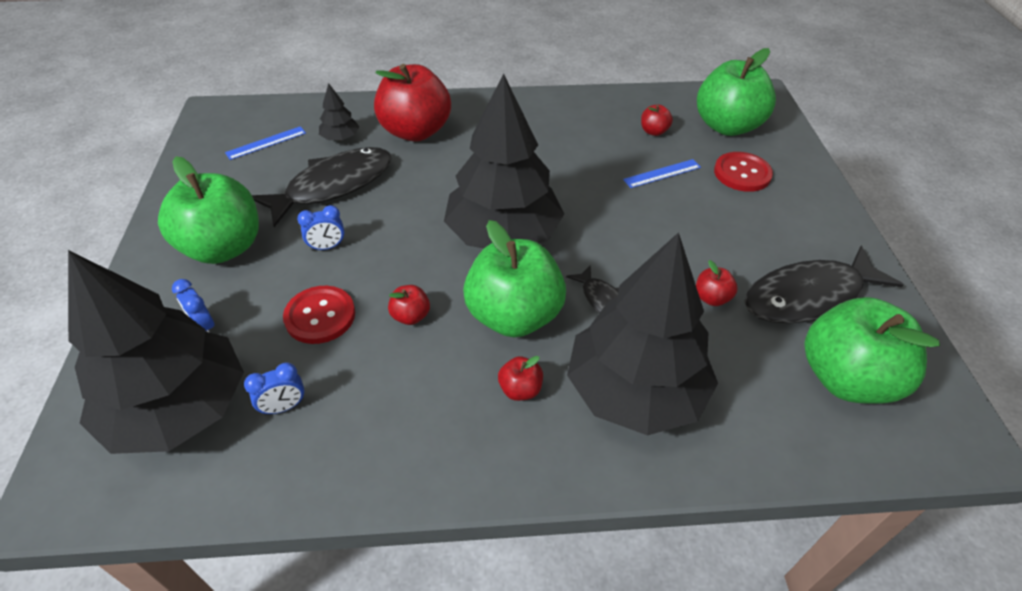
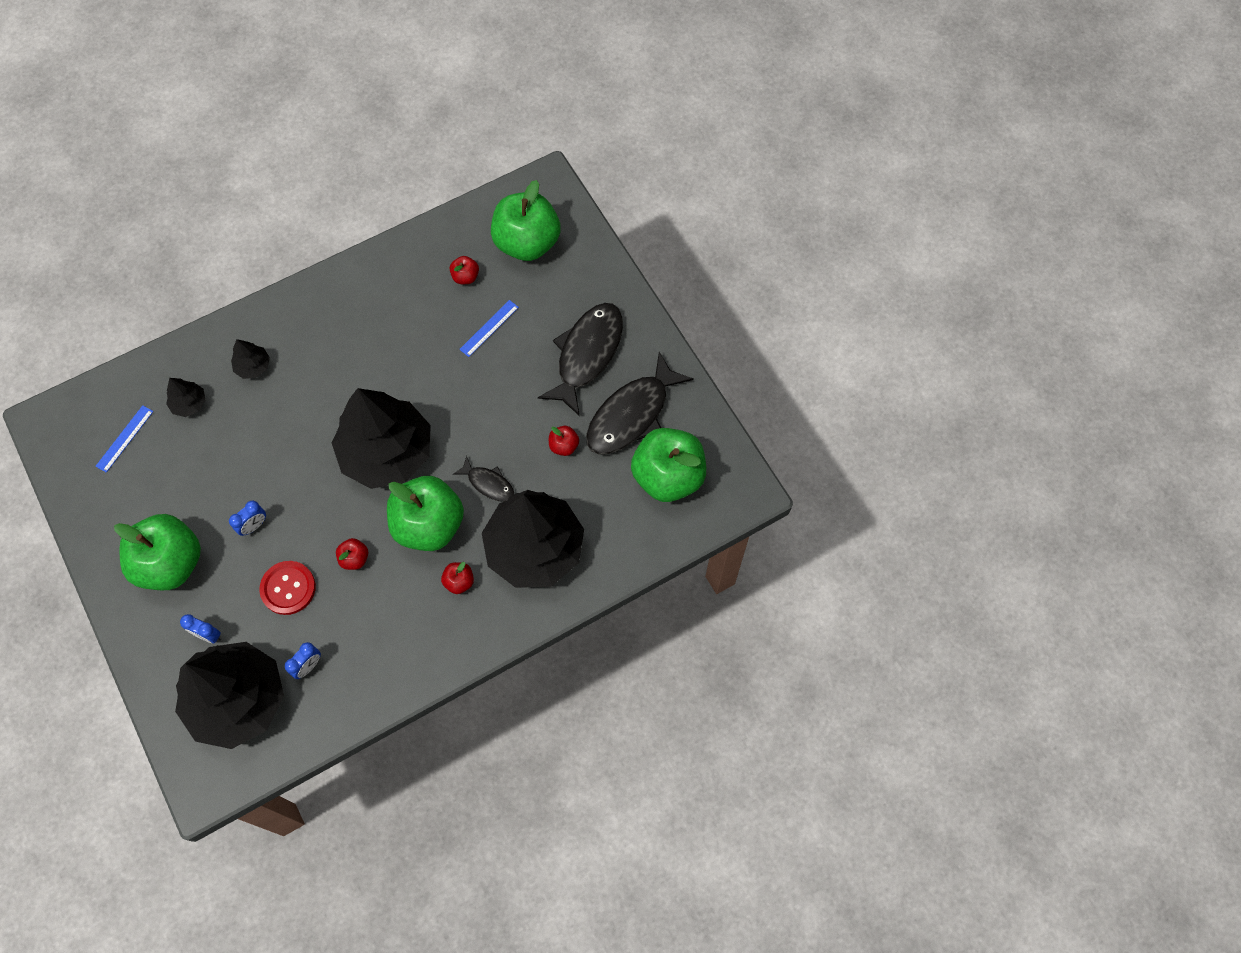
camera: 25 degrees left, 20 degrees up
(333, 186) = (219, 462): black fish -> black fish (587, 354)
(415, 131) = (253, 366): red apple -> black tree
(742, 173) = (554, 300): red button -> none

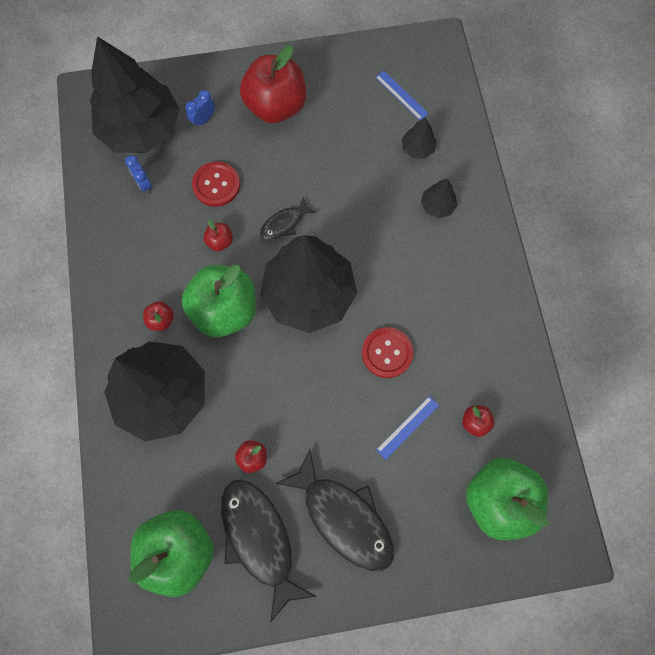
camera: 110 degrees right, 5 degrees up
(170, 563) = (276, 106): green apple -> red apple
(254, 526) = (283, 172): blue clock -> none
(424, 365) = (387, 353): none -> red button
(488, 483) = (243, 374): black fish -> black fish (284, 224)
(489, 328) = (407, 427): blue ruler -> blue ruler turned 75 degrees clockwise

